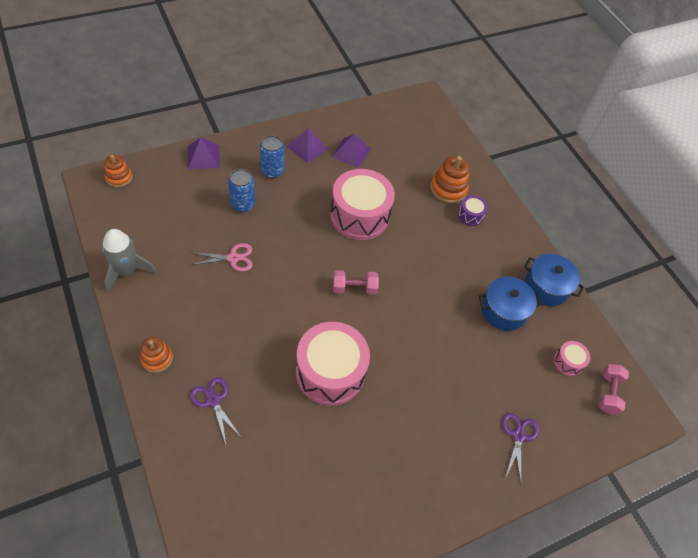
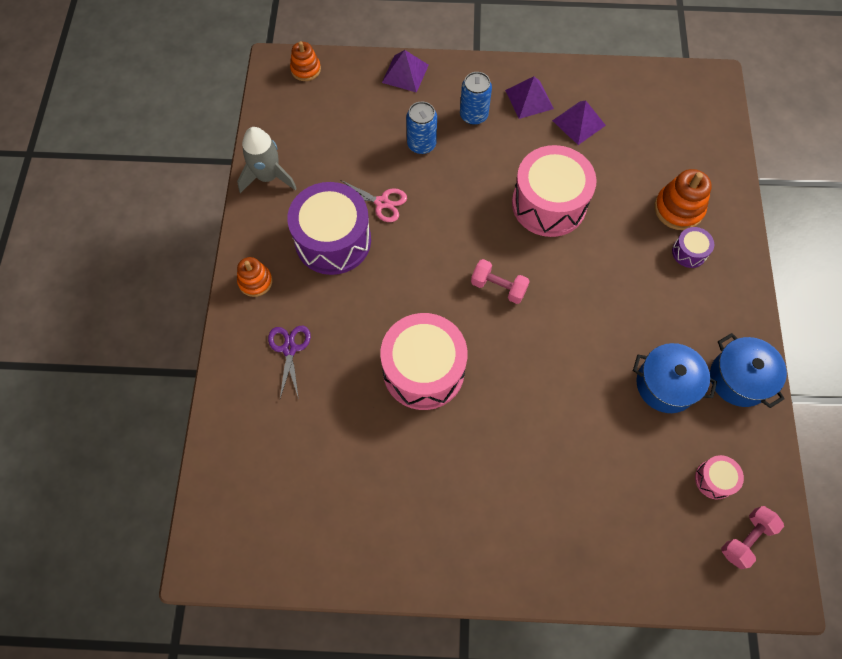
camera: 35 degrees right, 10 degrees up
(207, 301) = (333, 240): none -> purple drum
(518, 436) = (601, 535): purple scissors -> none

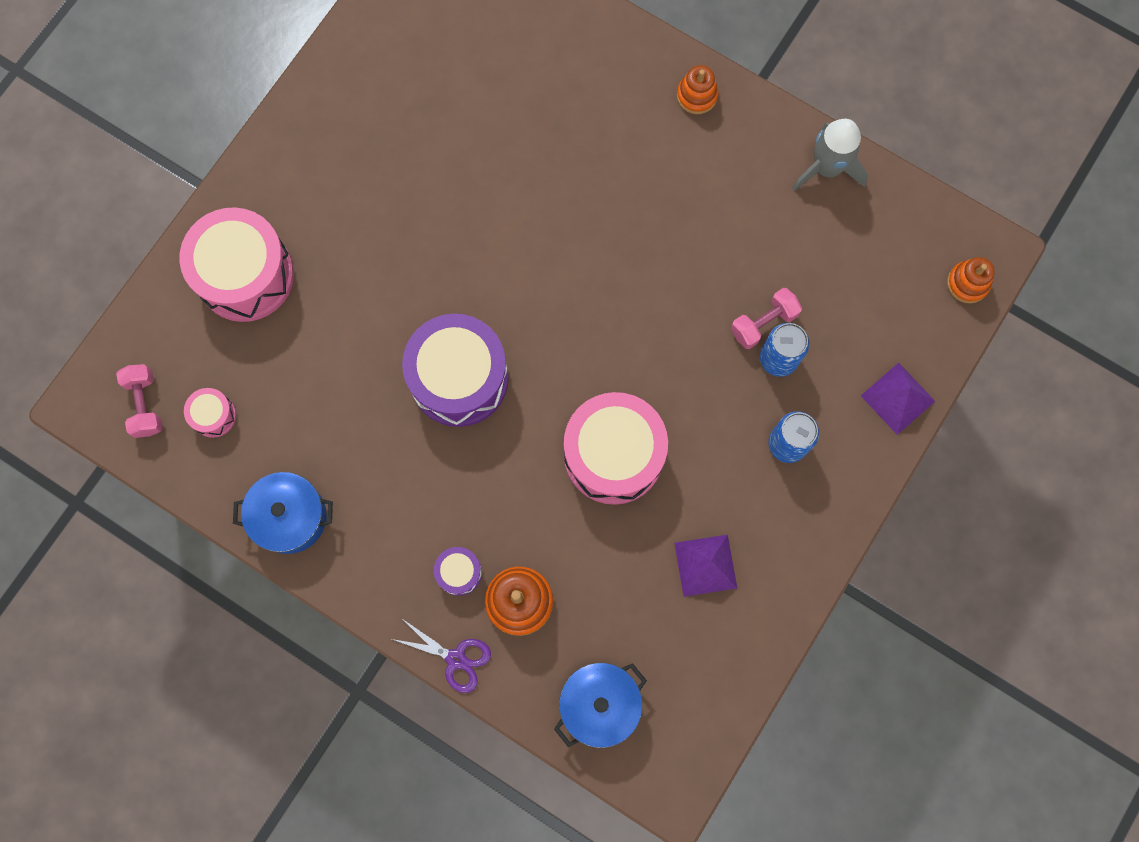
camera: 120 degrees right, 10 degrees up
(289, 349) = (598, 93): purple scissors -> purple scissors (455, 658)
(333, 240) = (702, 196): purple drum -> purple drum (459, 378)
(382, 202) = (722, 271): pink scissors -> none
(423, 370) = (497, 207): pink drum -> pink drum (245, 275)
(498, 287) = (543, 335): pink dumbbell -> pink dumbbell (763, 323)
(529, 99) = (774, 526): purple pyramid -> none
(665, 385) = (332, 436): blue pot -> blue pot (599, 704)

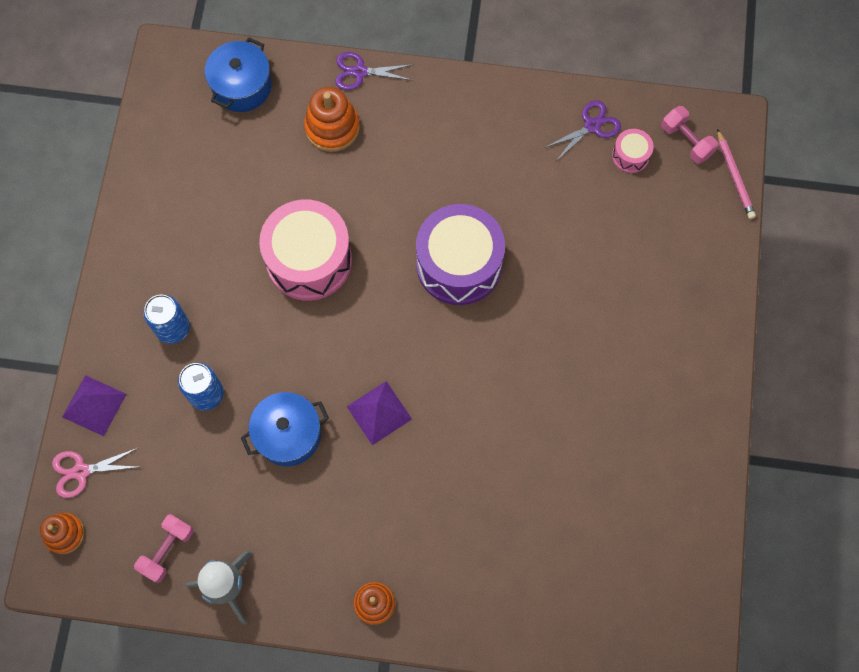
camera: 155 degrees right, 5 degrees down
(120, 342) = (734, 176): none -> pink pencil
(234, 469) = (592, 126): none -> purple scissors
(245, 275) = (672, 269): pink drum -> none
(290, 517) = (531, 112): blue pot -> blue pot (288, 434)
(459, 572) = (386, 128): purple drum -> none
(705, 565) = (202, 211): purple pyramid -> purple pyramid (379, 412)
(763, 323) = (230, 418): pink dumbbell -> pink dumbbell (167, 550)
(932, 336) = (81, 471): none -> pink scissors

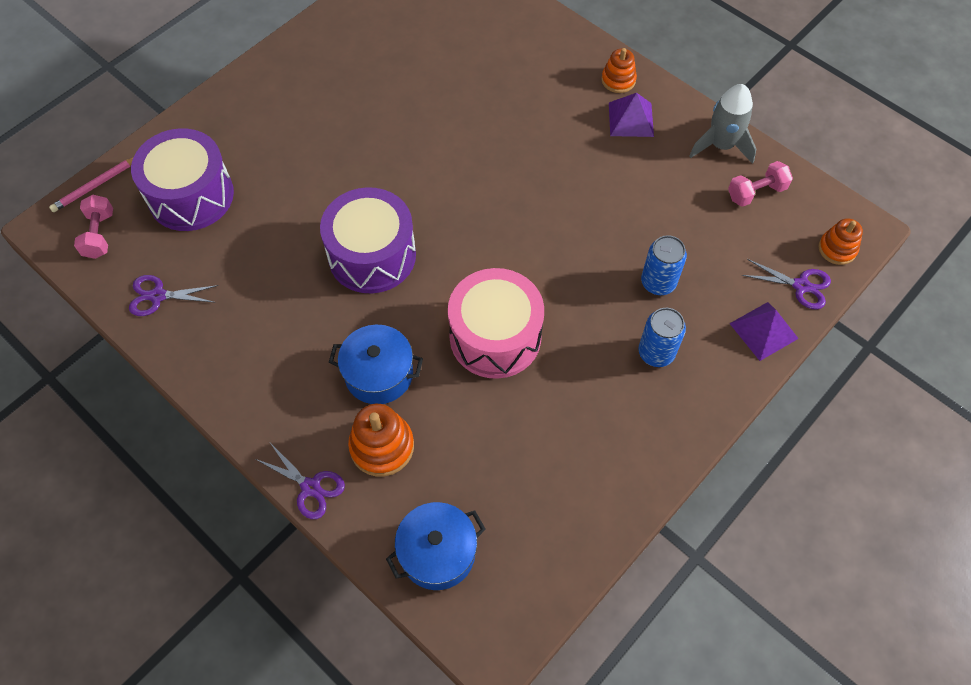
camera: 145 degrees left, 10 degrees down
(81, 471) = (800, 286): pink scissors -> purple scissors
(288, 434) = (608, 215): blue pot -> blue pot (379, 374)
(379, 412) = (525, 189): purple pyramid -> purple pyramid (631, 119)
(630, 156) = (154, 252): pink drum -> none
(651, 219) = (191, 196): none -> purple drum
(734, 176) = (95, 186): pink pencil -> pink pencil turned 150 degrees counterclockwise

